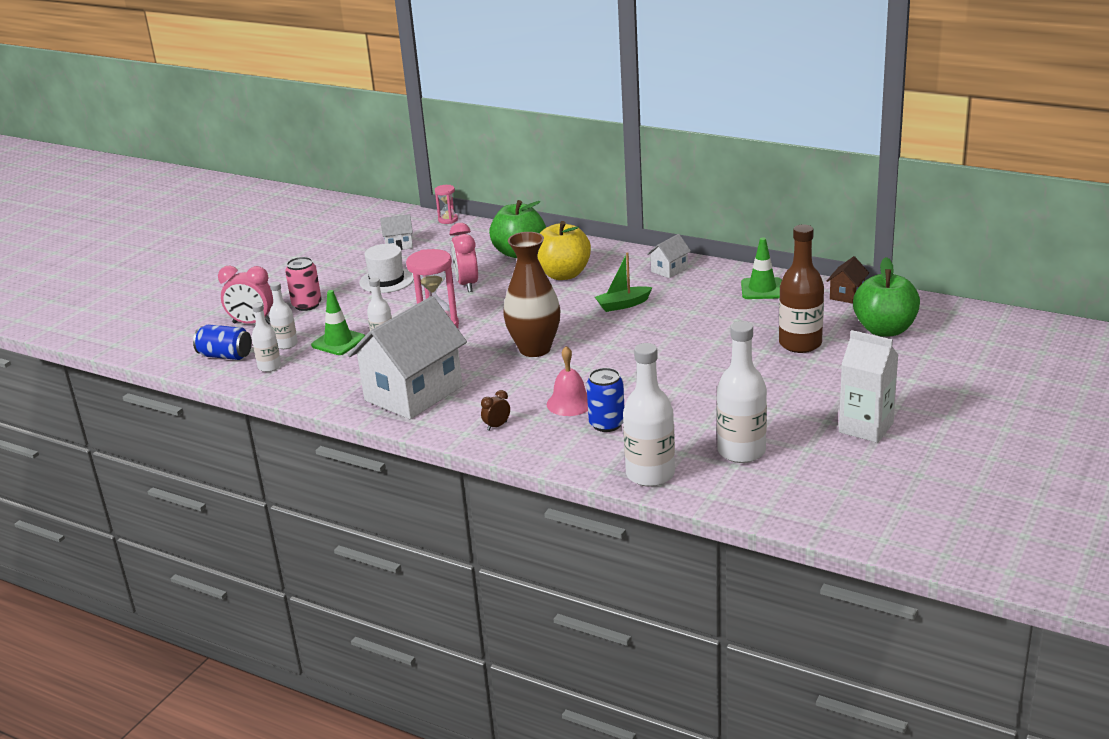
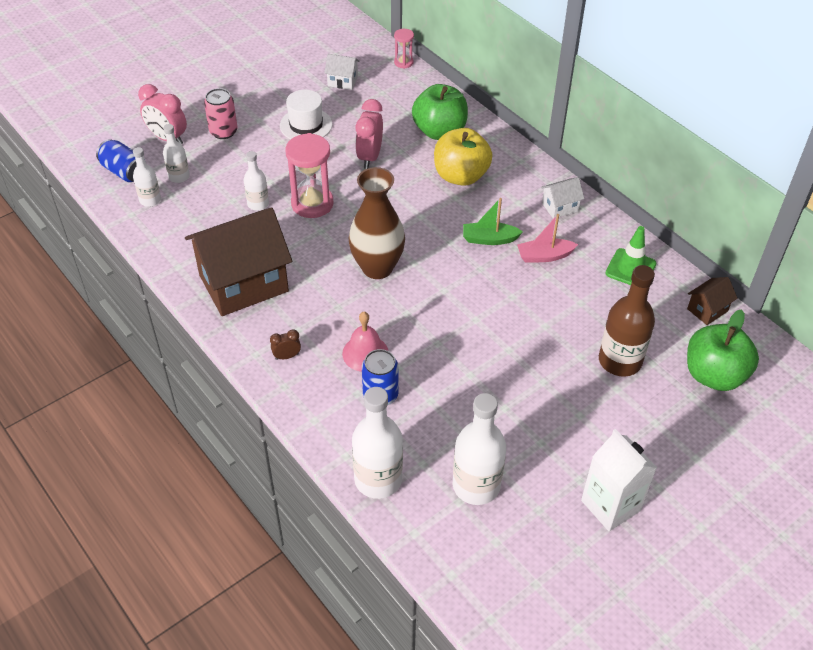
camera: 20 degrees right, 20 degrees up
(338, 342) = (221, 190): green traffic cone -> none
(413, 393) = (243, 283): white house -> brown house
(681, 302) = (544, 256): none -> pink boat

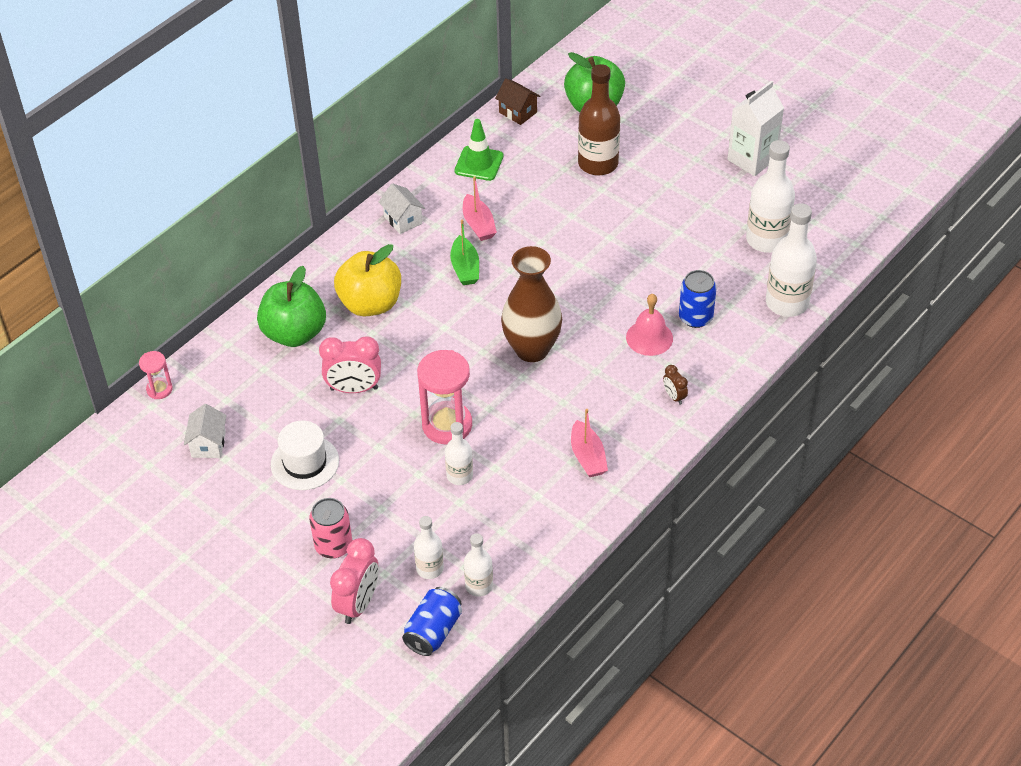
camera: 100 degrees left, 0 degrees up
(243, 283) = (588, 457): brown house -> pink boat

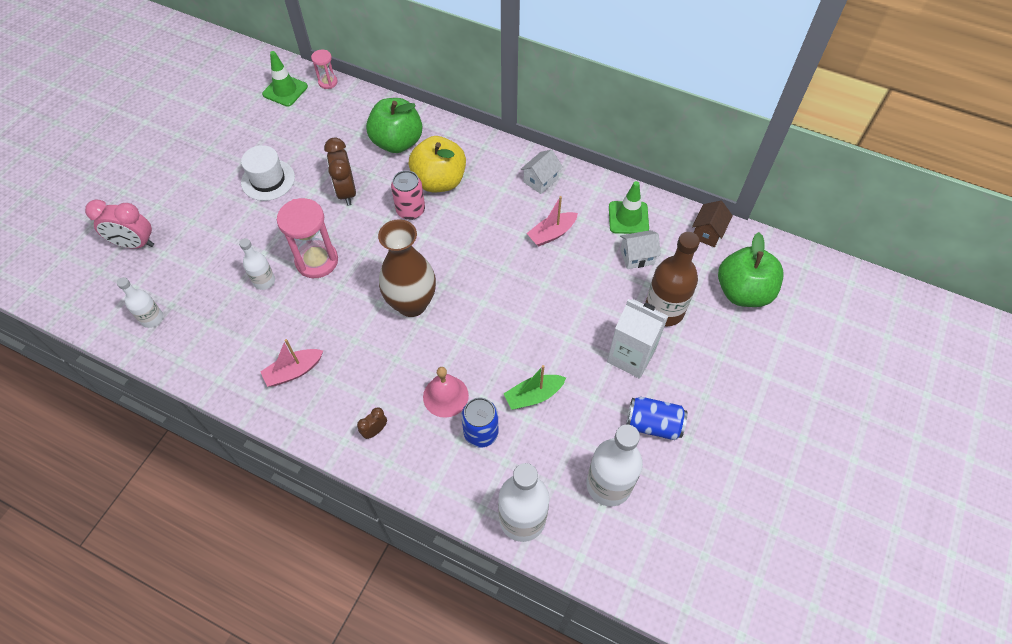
camera: 75 degrees right, 10 degrees up
(153, 435) = (285, 90): none -> green traffic cone
(208, 444) = (280, 121): white house -> white house (637, 257)
(333, 546) = (189, 216): pink can -> pink can (410, 210)
(354, 389) = (346, 192): pink clock -> brown clock
(430, 568) = (169, 281): white bottle -> none
(433, 631) = (108, 297): blue can -> blue can (653, 424)
(465, 268) = (496, 235): green boat -> green boat (533, 395)
(752, 159) = (725, 451): white carton -> white carton (631, 356)

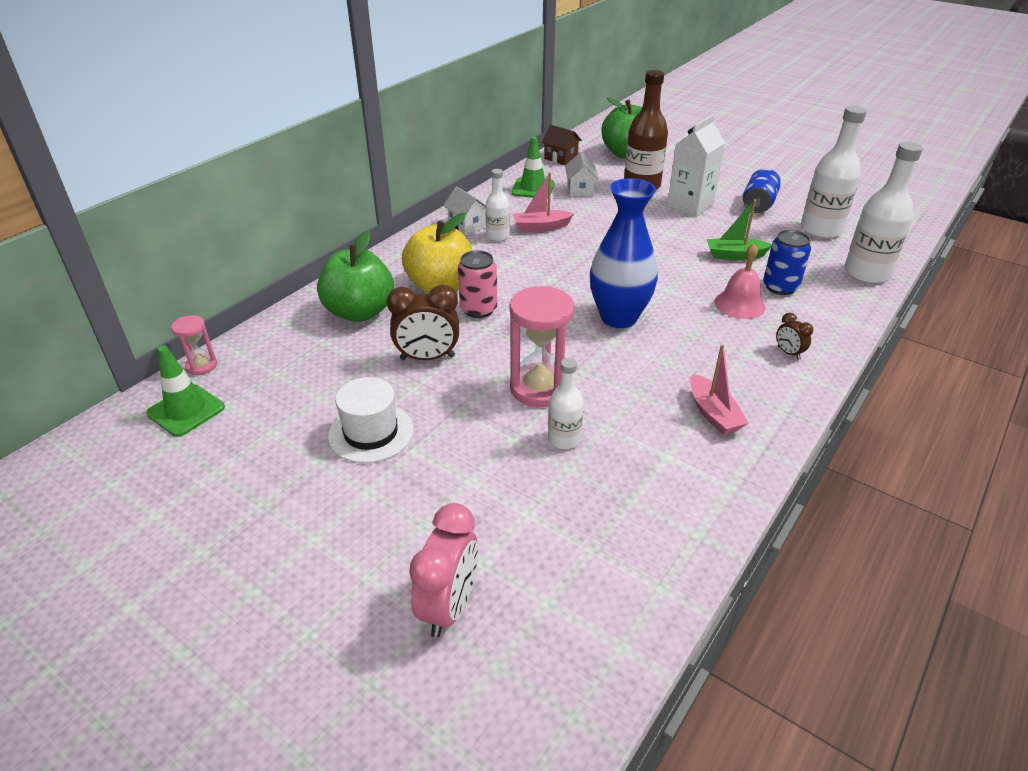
camera: 80 degrees left, 20 degrees down
(152, 318) = (617, 572): white bottle -> white bottle (498, 236)
(412, 304) = (618, 317): brown vase -> blue vase
(533, 395) = (735, 255): green boat -> green boat turned 105 degrees clockwise
(552, 234) = (541, 227): pink boat -> pink boat turned 105 degrees clockwise

